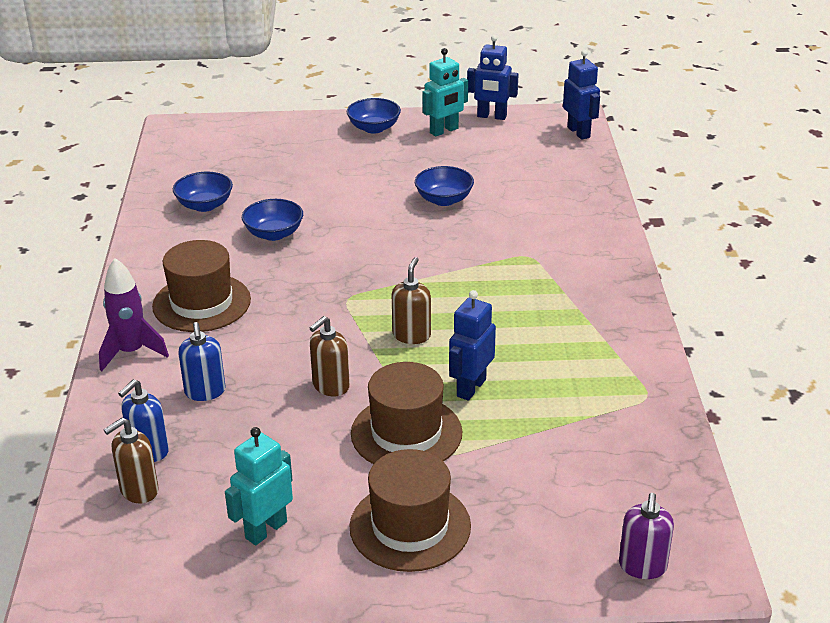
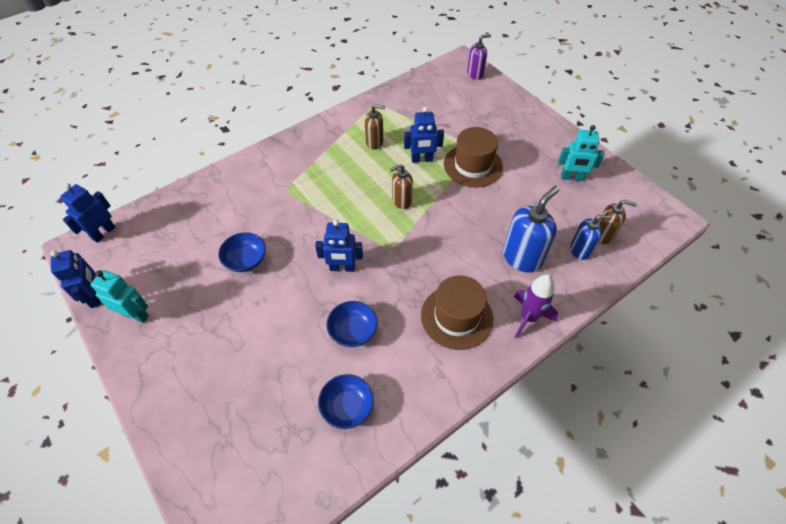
camera: 125 degrees left, 20 degrees up
(205, 392) = (522, 257): blue soap dispenser -> blue soap dispenser, size x1.63
(330, 386) = (469, 209): brown soap dispenser -> brown soap dispenser (374, 142)
(360, 254) = (342, 268): none -> blue robot
(374, 128) = (152, 367): blue bowl -> none
(410, 526) = (522, 137): brown hat -> none

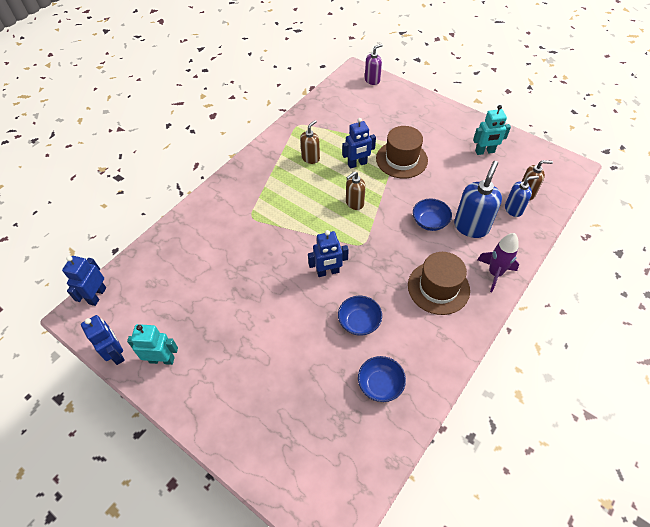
camera: 15 degrees left, 0 degrees up
(246, 260) = (241, 287): blue bowl -> blue bowl (430, 222)
(374, 142) = (310, 158): brown soap dispenser -> brown soap dispenser turned 45 degrees counterclockwise

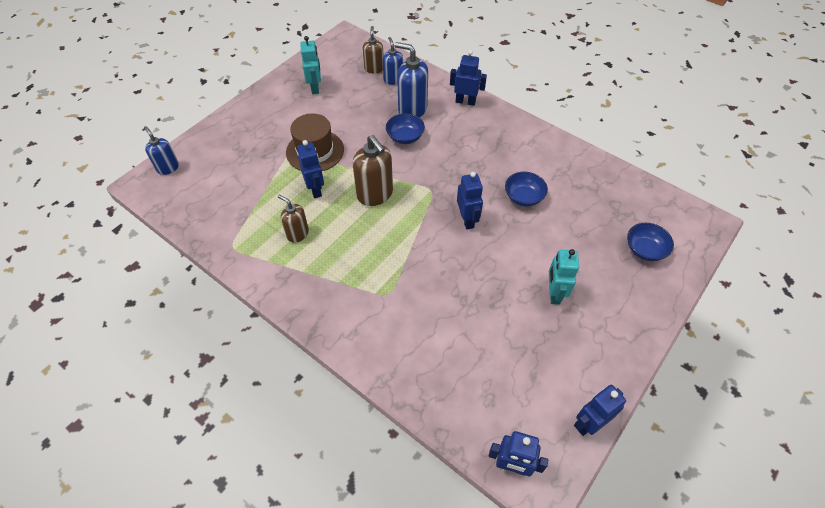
camera: 90 degrees left, 0 degrees up
(162, 359) = (588, 371): turquoise robot -> turquoise robot (554, 293)
(354, 203) = (375, 194): brown soap dispenser -> brown soap dispenser, size x1.63
(372, 80) = (168, 168): purple soap dispenser -> blue soap dispenser
(380, 384) = (583, 186): blue bowl -> blue bowl (644, 250)
(438, 287) = (482, 139): brown hat -> none
(495, 273) = (465, 101): purple rocket -> blue robot

